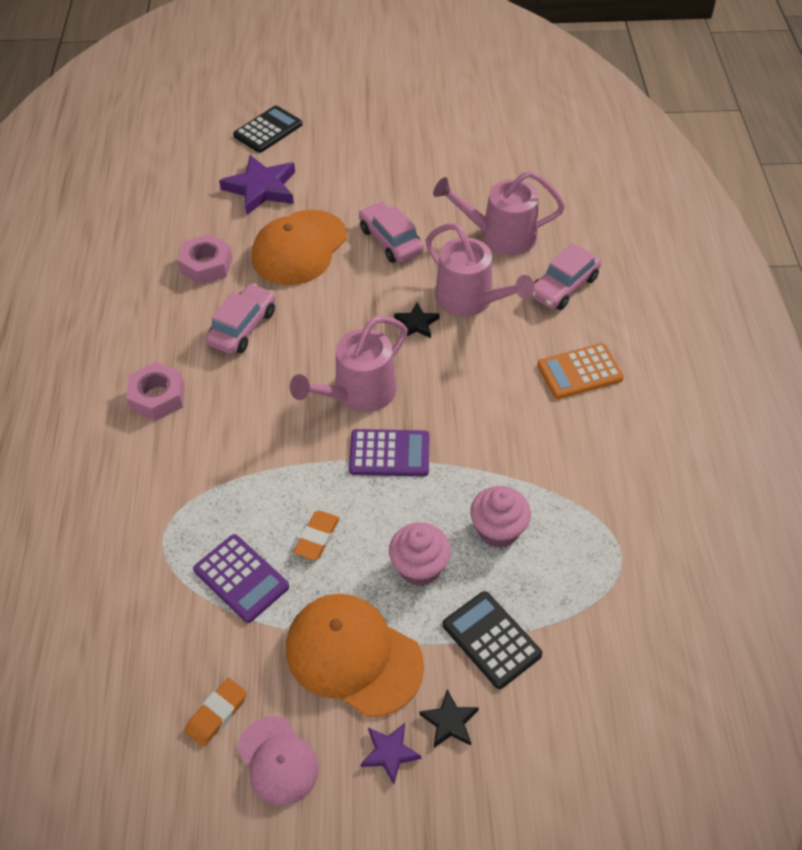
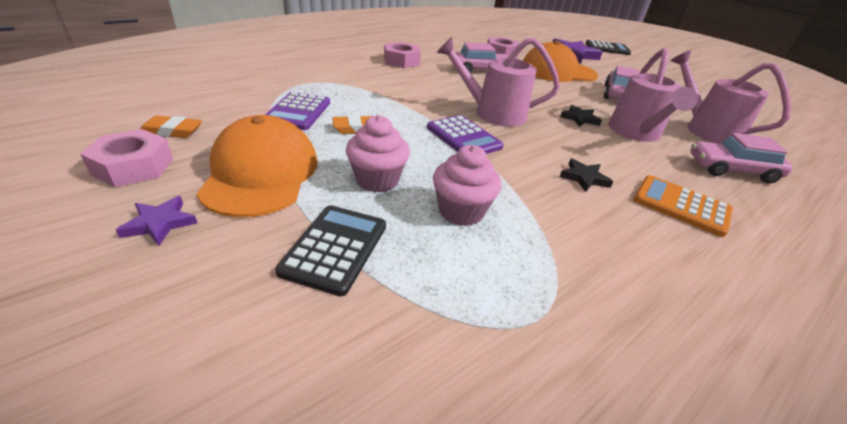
camera: 50 degrees right, 15 degrees down
(278, 760) = (134, 167): pink cap -> pink nut
(449, 722) = (214, 251): black star -> black star (584, 178)

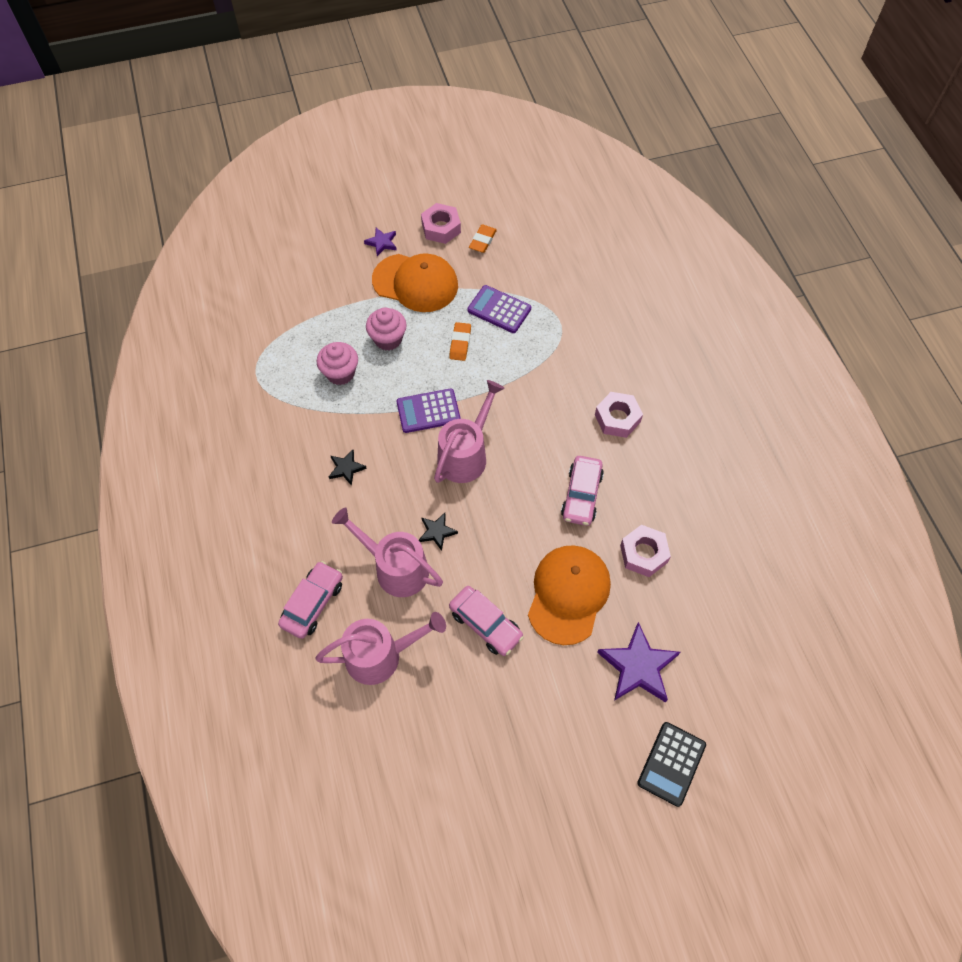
camera: 115 degrees right, 25 degrees up
(335, 248) = (334, 307): black calculator -> none
(681, 206) = (292, 513): orange calculator -> none

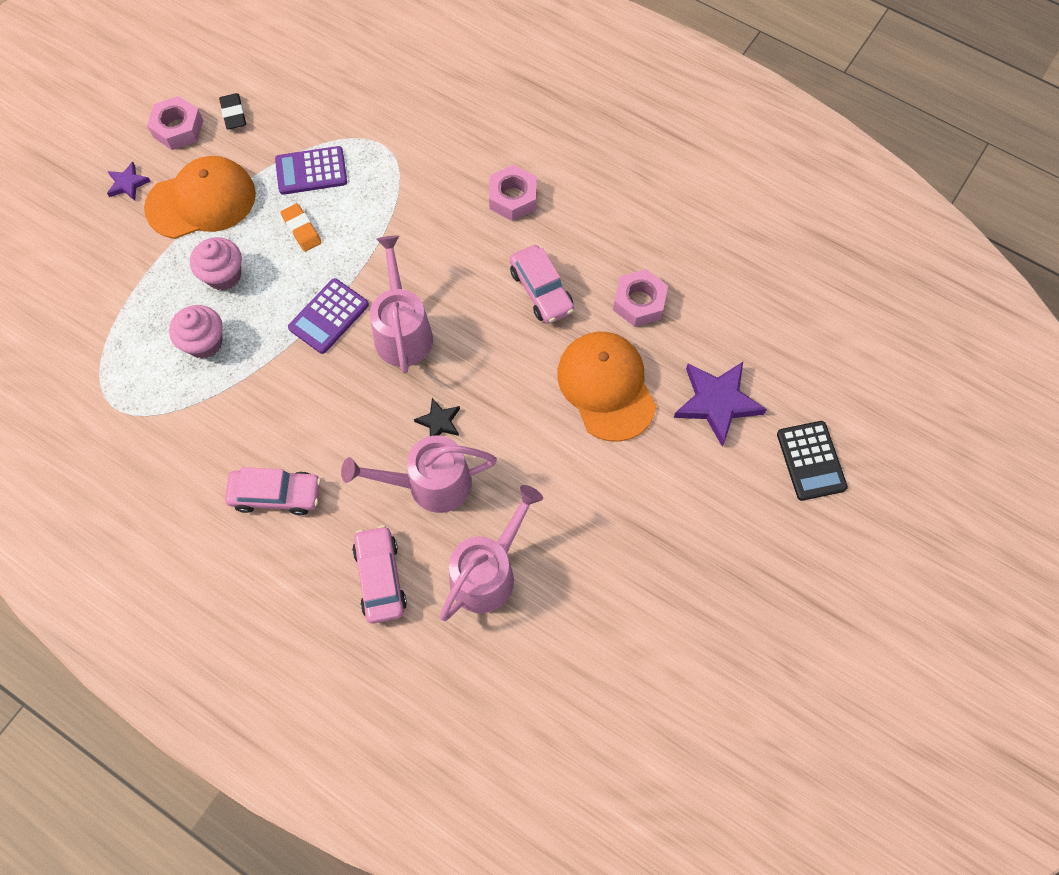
camera: 40 degrees left, 5 degrees up
(346, 468) = (296, 429): black star -> none
(482, 241) = (234, 114): orange eraser -> black eraser
(485, 624) = (557, 469): pink car -> pink car (276, 494)

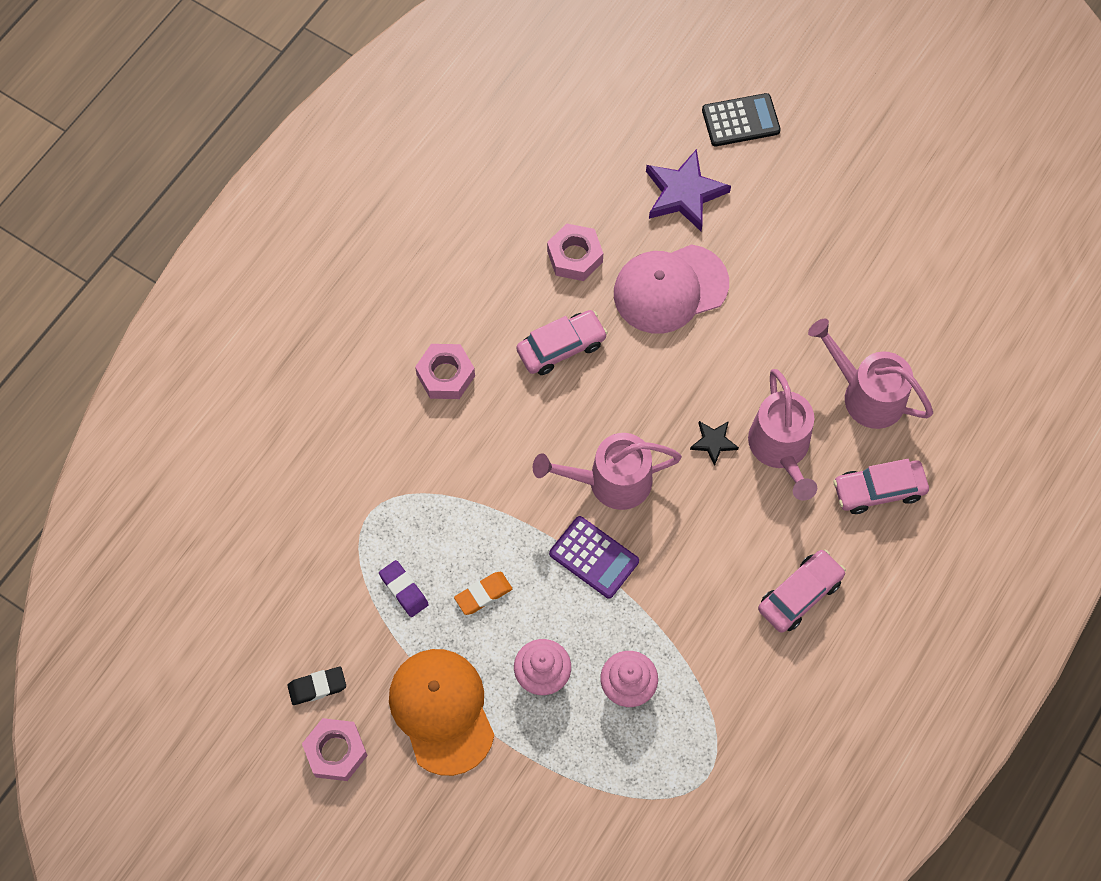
camera: 90 degrees left, 0 degrees up
(128, 183) = (415, 802): purple star -> none
(276, 494) = (799, 594): pink car -> pink car turned 45 degrees clockwise
(311, 171) = (404, 590): purple calculator -> purple eraser
(606, 387) = (670, 289): orange cap -> pink cap

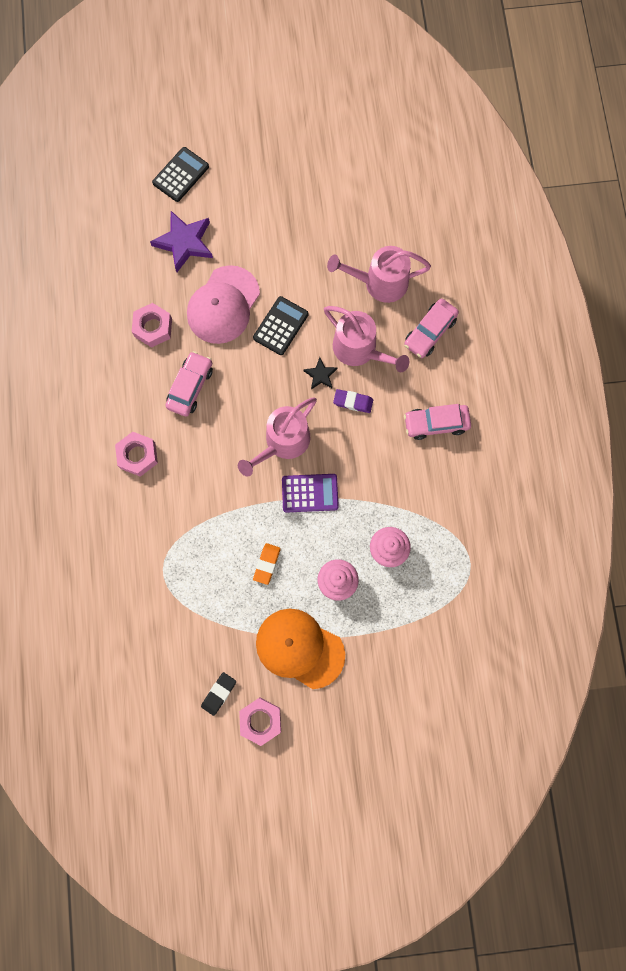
camera: 40 degrees left, 10 degrees up
(404, 590) = (220, 598): purple eraser -> purple eraser (353, 402)
(714, 357) = (280, 326): none -> black calculator
(799, 594) = (436, 424): pink car -> pink car turned 105 degrees counterclockwise

